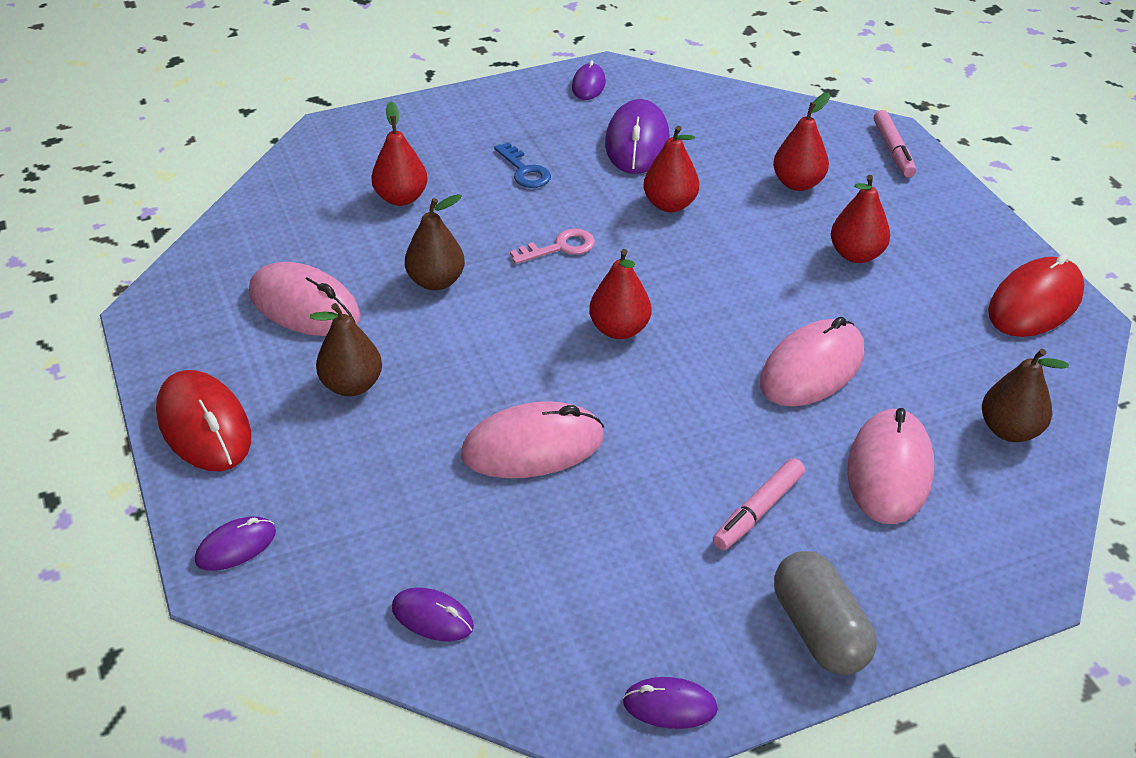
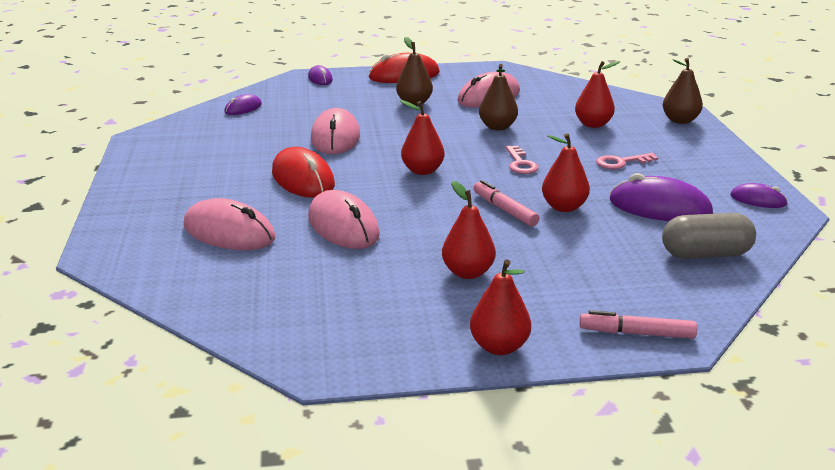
camera: 105 degrees right, 15 degrees down
(524, 171) = (621, 162): blue key -> pink key
(670, 706) = (141, 147): purple mouse -> none
(758, 511) = (235, 186): pink marker -> pink marker (504, 210)
(798, 183) = (584, 267): red pear -> red pear (499, 347)
(819, 630) = (140, 187): grey capsule -> grey capsule (705, 254)
(1009, 430) = (224, 287): brown pear -> brown pear (680, 120)
(1035, 302) = (358, 347): red mouse -> red mouse (303, 179)

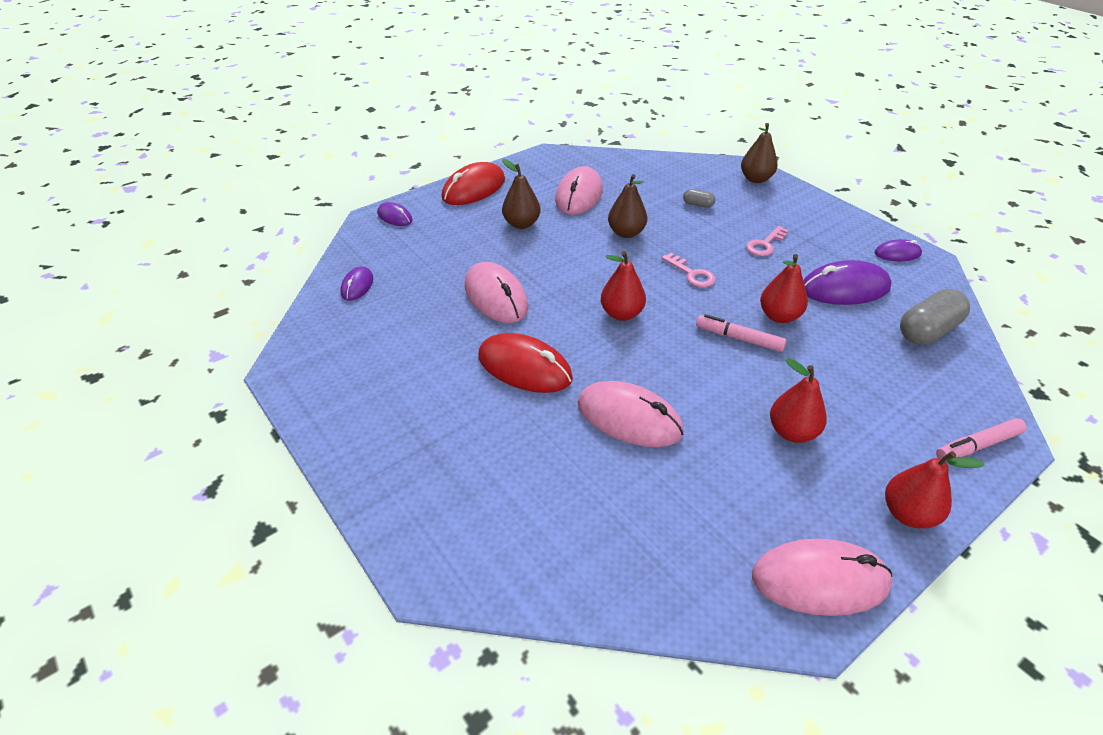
camera: 30 degrees left, 15 degrees up
(229, 232) = (531, 476): pink mouse -> pink mouse (819, 580)
(593, 124) = (698, 204): red pear -> grey capsule

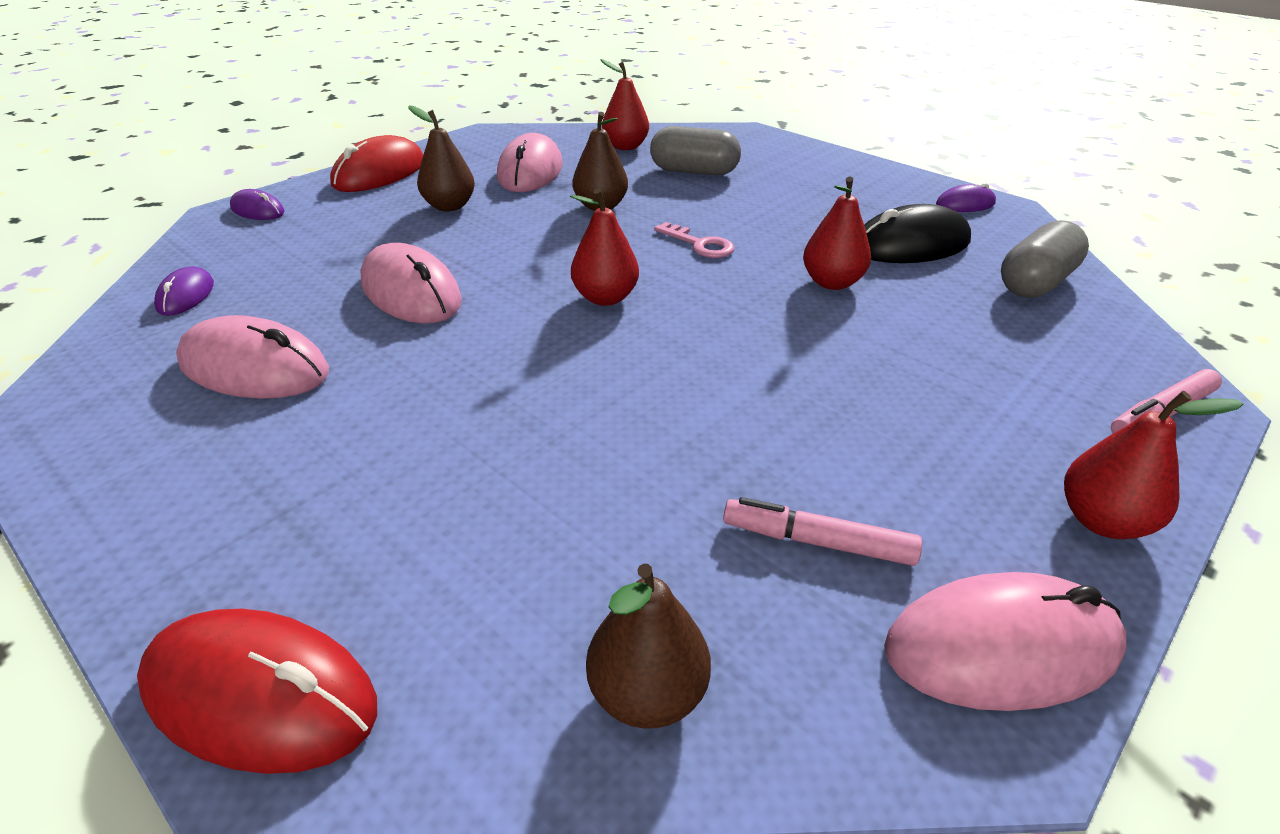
camera: 10 degrees left, 5 degrees down
(524, 367) = (458, 379): red mouse -> red mouse (260, 694)
(629, 418) = (634, 432): pink mouse -> pink mouse (255, 367)
(698, 204) = (694, 171): grey capsule -> grey capsule, size x2.06
(739, 338) = (782, 313): pink marker -> pink marker (818, 542)
(755, 179) = (763, 142): brown pear -> brown pear (647, 694)
(765, 244) = (792, 206): pink key -> none
(792, 432) = (890, 425): red pear -> red pear (625, 147)
(844, 288) = (910, 245): purple mouse -> black mouse

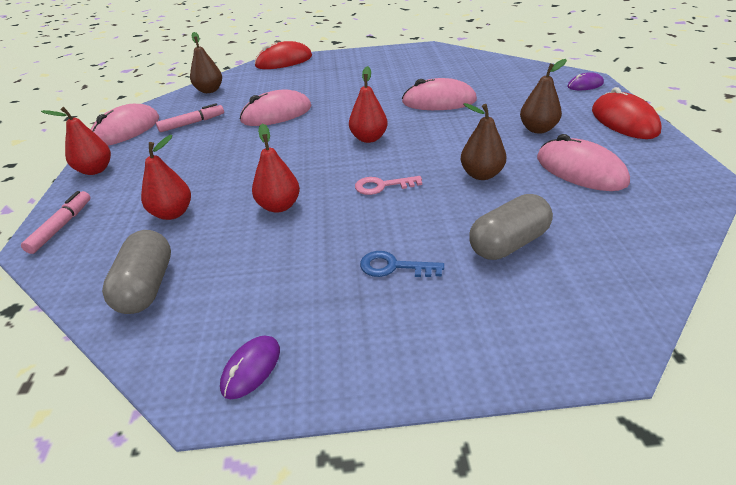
camera: 135 degrees right, 0 degrees up
(186, 295) = (494, 66): purple mouse -> none
(255, 367) = (418, 71): pink mouse -> pink mouse (276, 114)
(625, 147) = (610, 235): red pear -> red pear (172, 213)
(796, 198) = (394, 267): none -> blue key
(910, 245) = (259, 270): black mouse -> none

